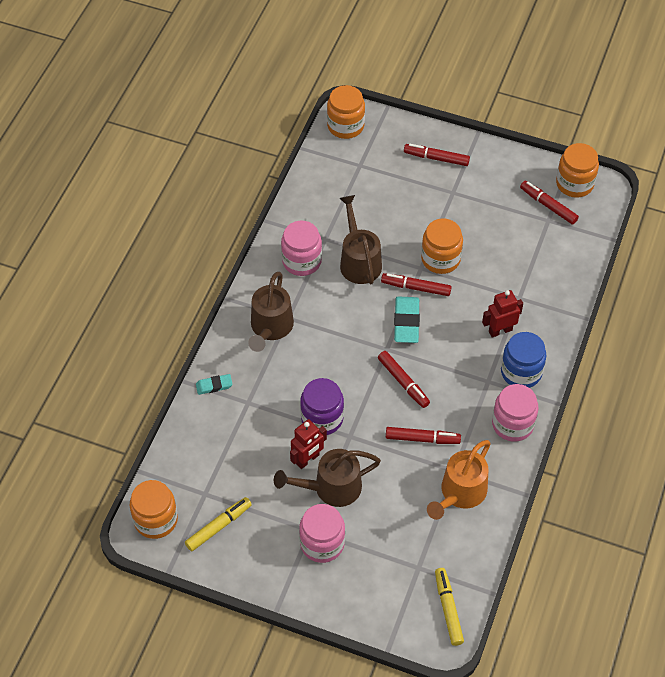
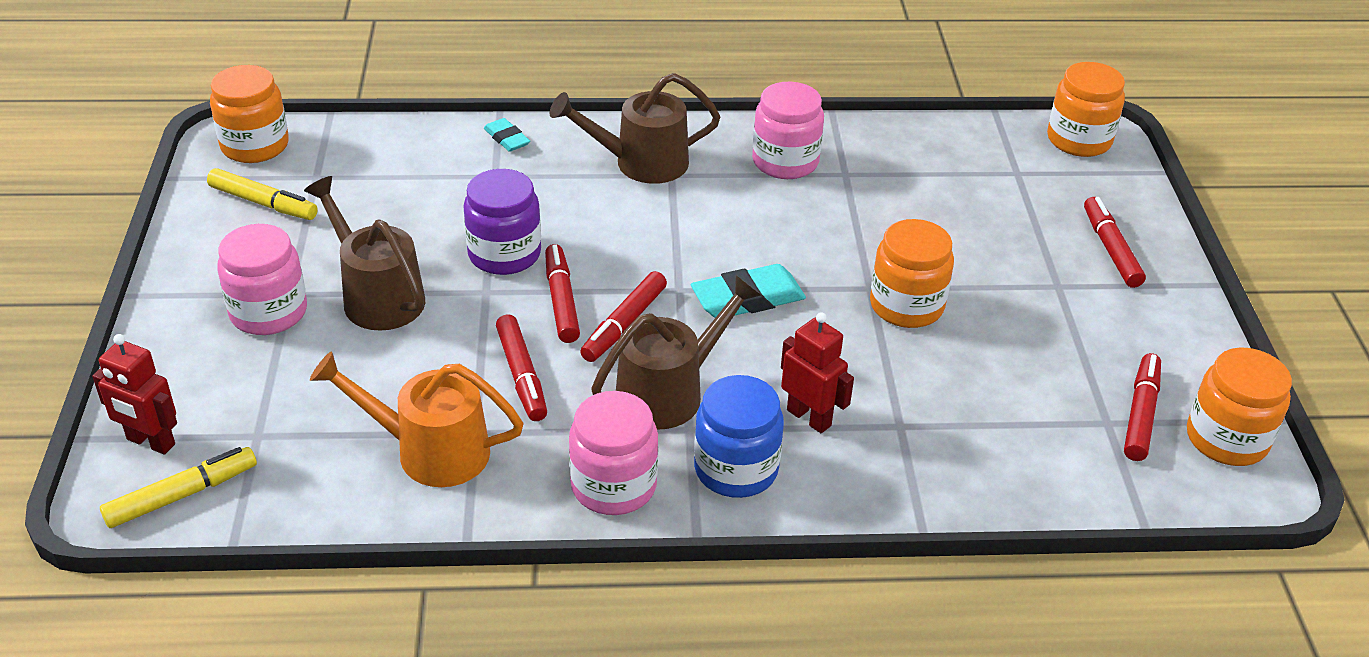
camera: 65 degrees right, 15 degrees down
(308, 459) = (420, 258): red robot -> red robot (150, 442)
(359, 260) = (831, 217): brown watering can -> brown watering can (670, 391)
(416, 288) = (825, 292): red marker -> red marker (561, 300)

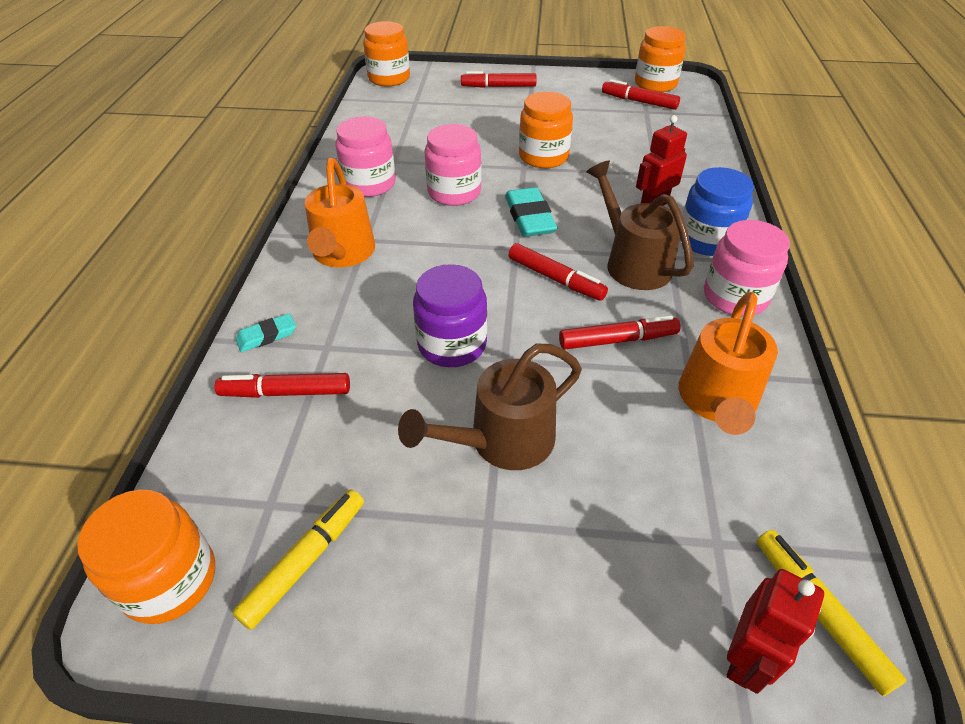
camera: 80 degrees left, 5 degrees up
(268, 312) = (519, 543): pink jar -> pink jar (454, 192)
(561, 300) = (522, 311): red marker -> red marker (286, 392)
(640, 163) = (343, 254): brown watering can -> orange watering can

